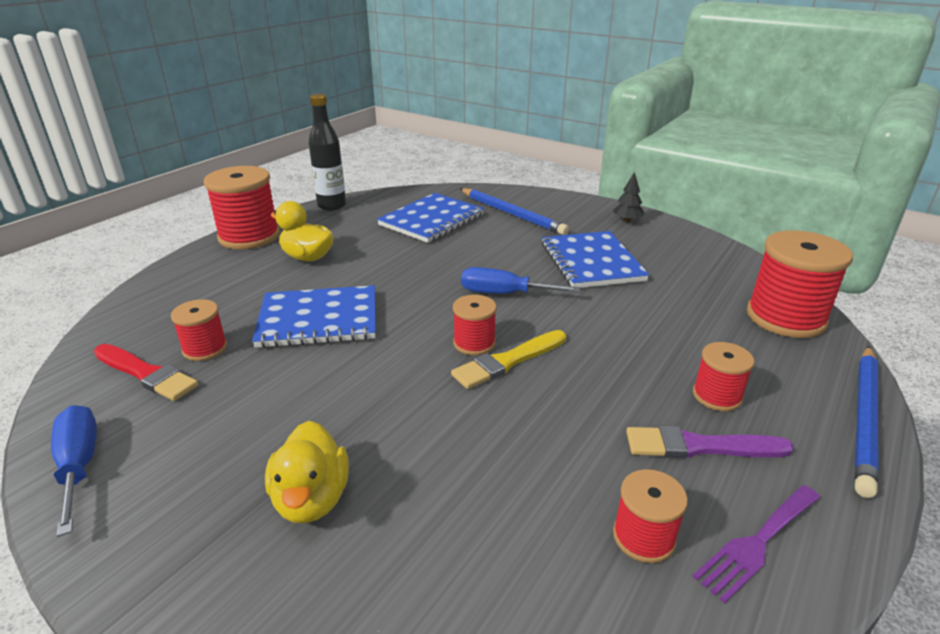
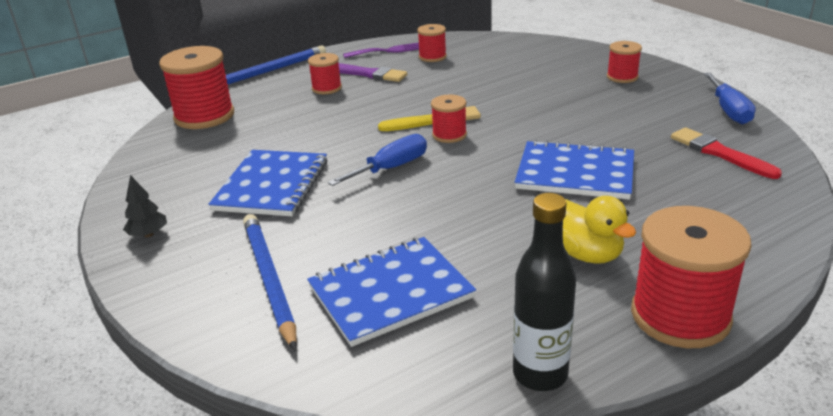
camera: 155 degrees left, 0 degrees up
(205, 348) = (677, 164): red spool -> red spool (622, 77)
(312, 499) = (583, 83): yellow duck -> none
(504, 294) = (391, 168): blue screwdriver -> blue screwdriver turned 75 degrees counterclockwise

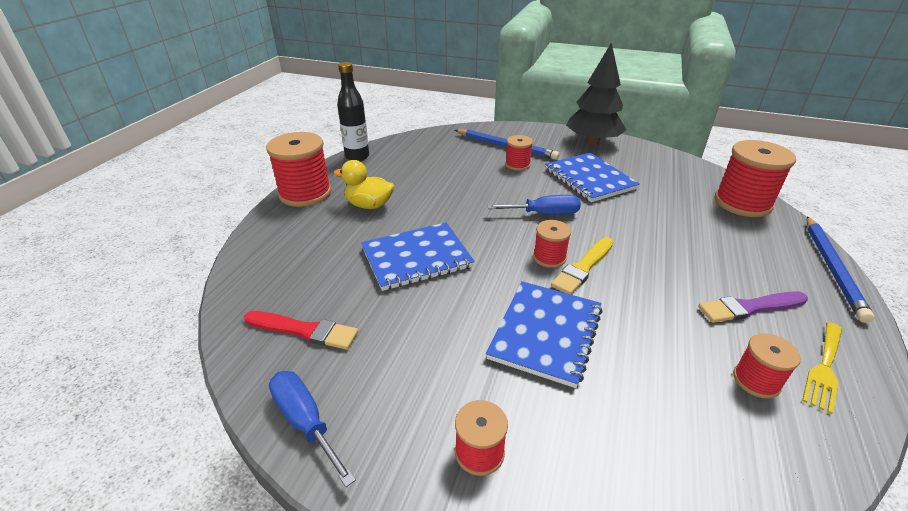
camera: 140 degrees right, 5 degrees up
(148, 234) = (592, 142): black tree -> black tree, size x2.44
(326, 88) = (736, 268): red spool -> red spool (517, 165)
(388, 51) = (824, 368): purple fork -> yellow fork
(390, 292) = (447, 159): blue notebook -> blue notebook (545, 333)
(391, 168) = (544, 214): blue screwdriver -> blue screwdriver turned 105 degrees counterclockwise

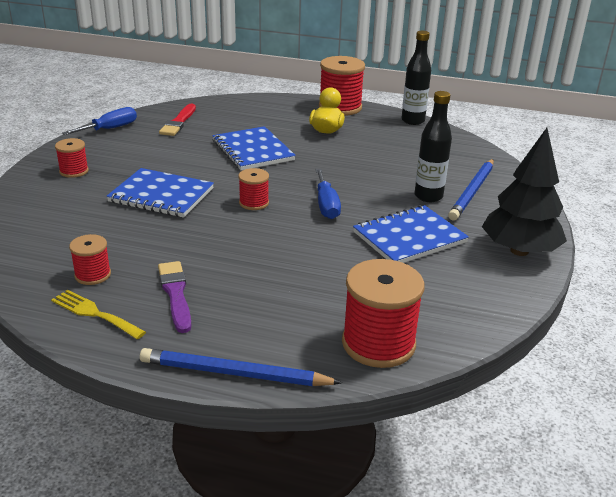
camera: 85 degrees right, 5 degrees down
(517, 165) = (428, 196): red spool -> black bottle
(583, 267) = (239, 217): yellow brush -> none

